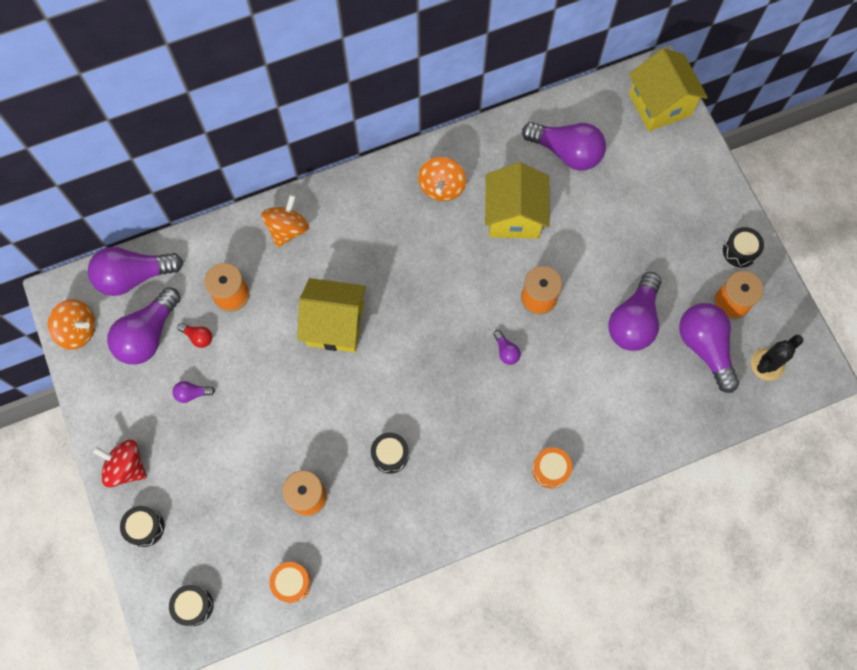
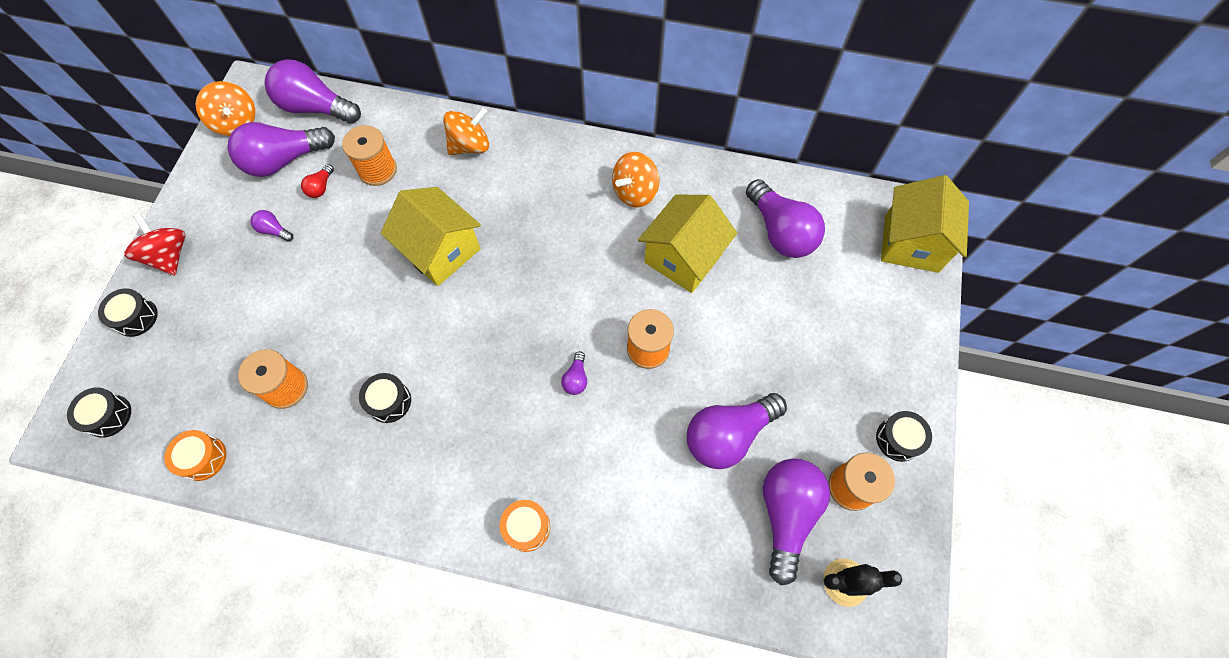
camera: 35 degrees right, 5 degrees down
(198, 337) = (321, 187): red light bulb -> red light bulb turned 45 degrees clockwise

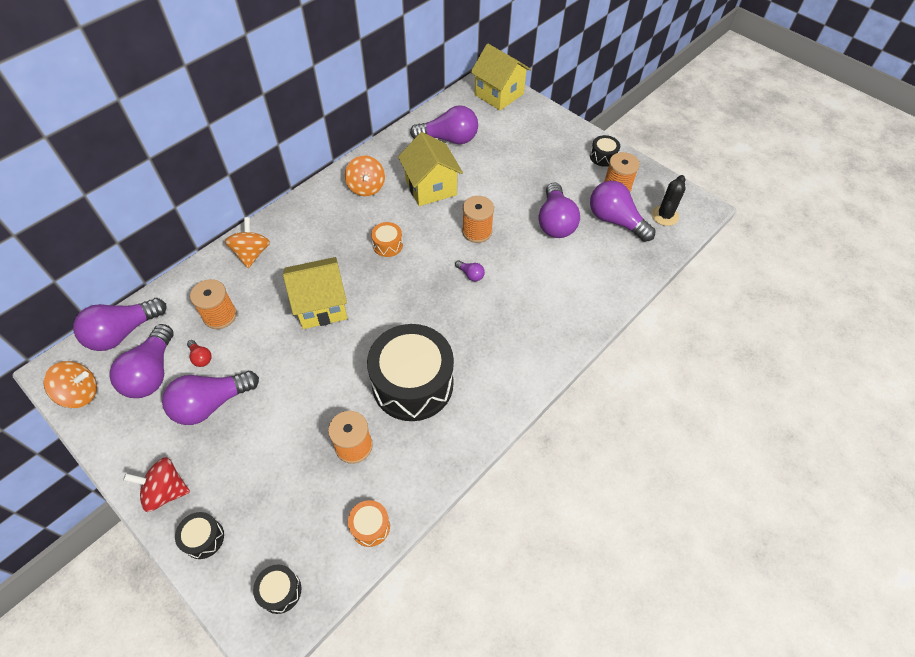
camera: 60 degrees left, 10 degrees down
(274, 230) = (211, 404): purple light bulb -> purple light bulb, size x2.30
(389, 401) = (412, 383): black drum -> black drum, size x2.35
(527, 527) = (550, 343): orange drum -> orange drum (387, 245)

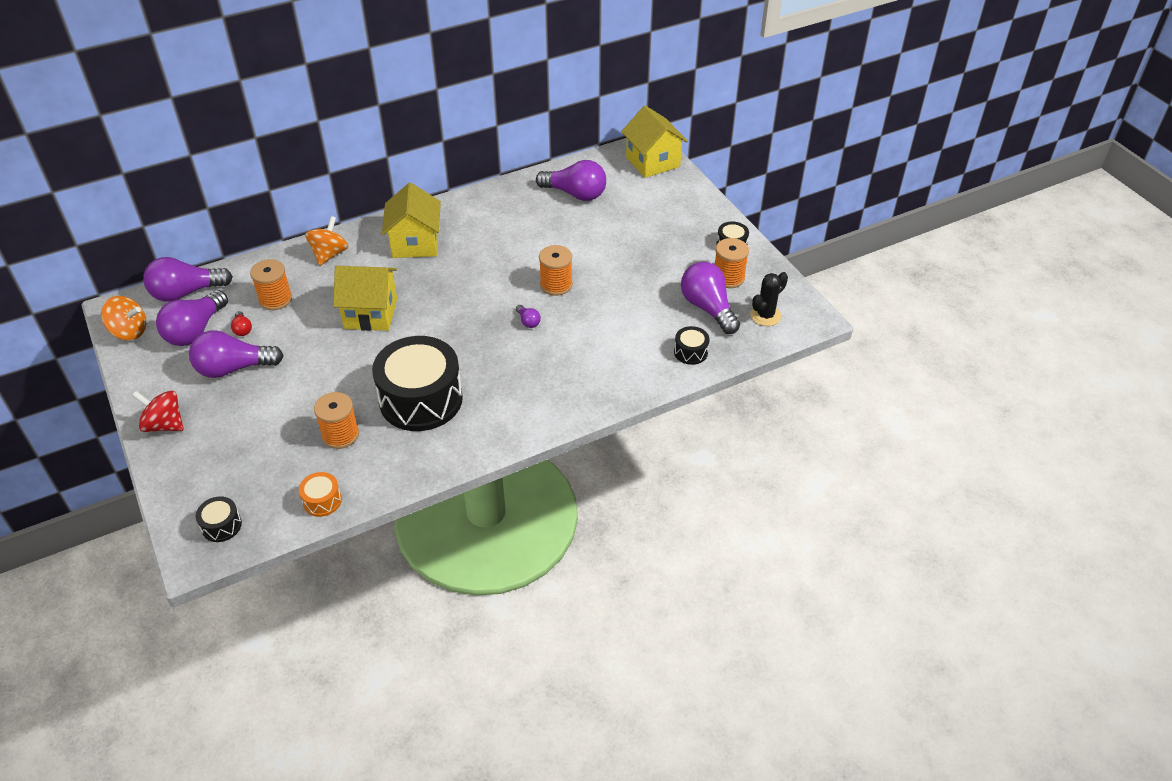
camera: 20 degrees right, 10 degrees down
(203, 538) = (178, 468): black drum -> black drum (690, 352)
(366, 187) = (467, 221): orange spinning top -> none
(387, 245) = (461, 276): orange drum -> none
(431, 187) = (531, 235): yellow house -> yellow house (415, 243)
(555, 222) = (642, 295): purple light bulb -> none

